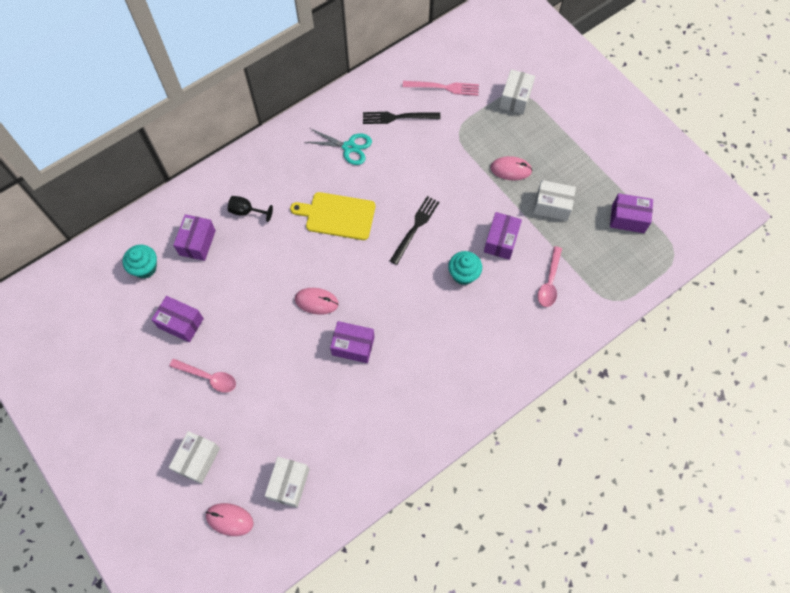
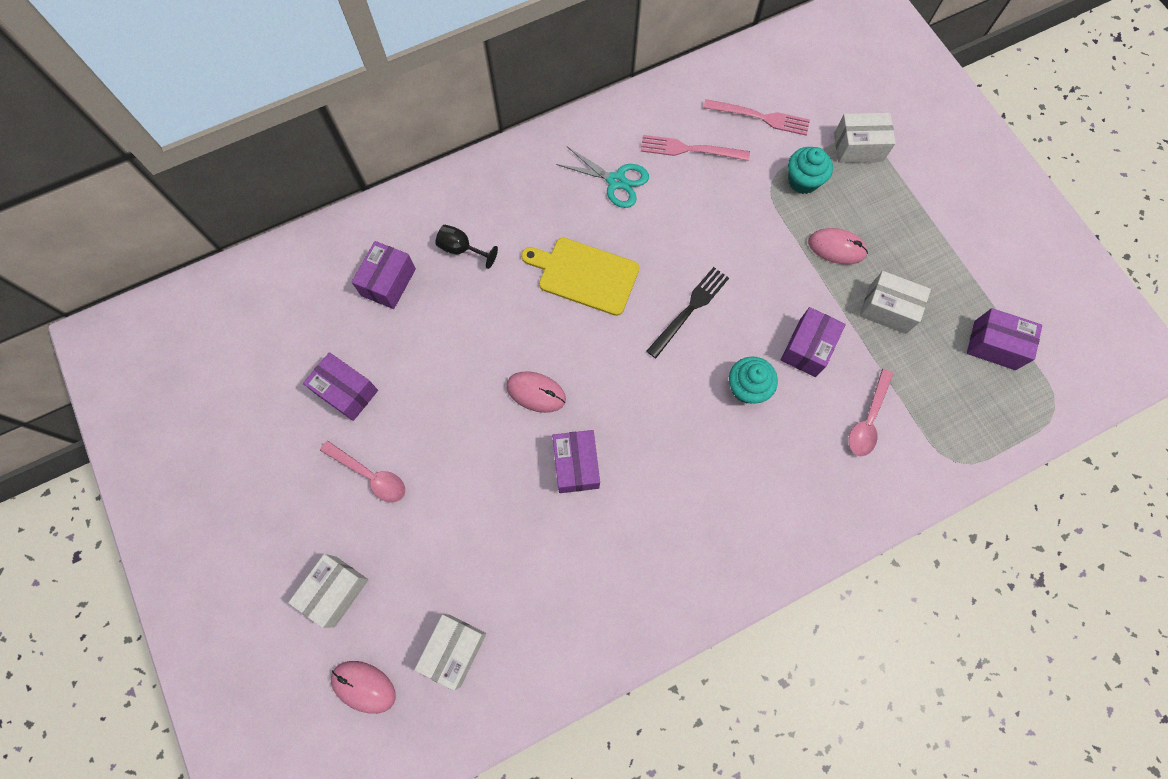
camera: 10 degrees right, 5 degrees up
(145, 268) = (312, 306): turquoise cupcake -> turquoise cupcake (803, 181)
(353, 346) = (576, 465): purple box -> purple box turned 60 degrees clockwise
(398, 117) = (690, 149): black fork -> pink fork
(515, 98) = (858, 147): white box -> white box turned 60 degrees clockwise

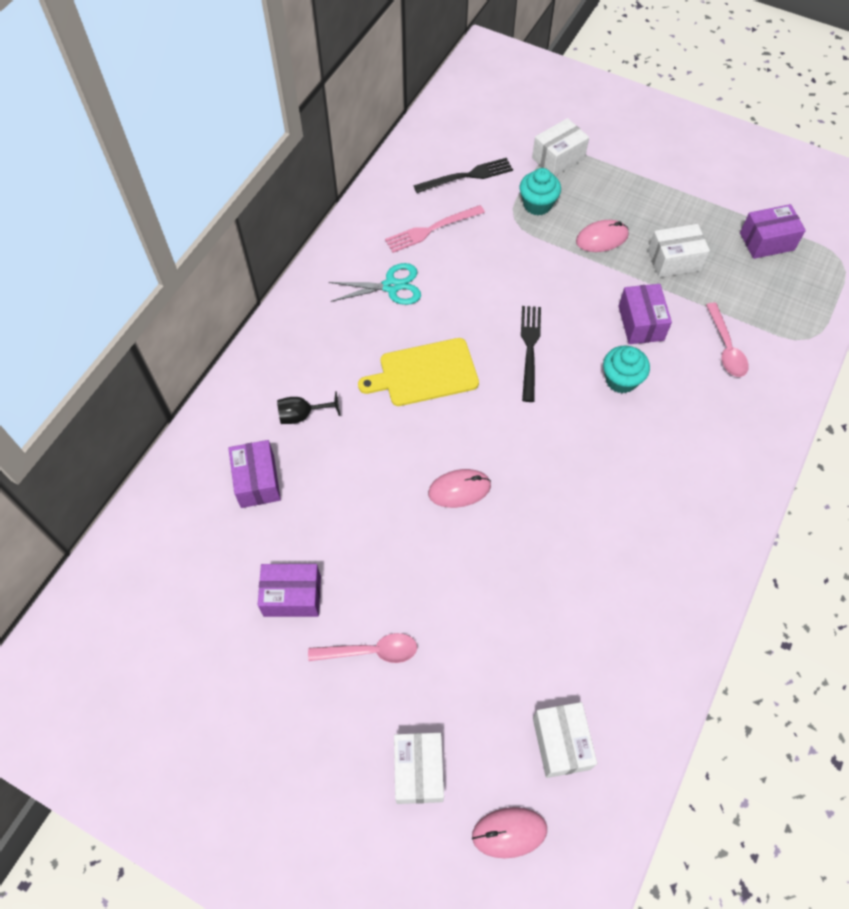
camera: 35 degrees left, 10 degrees down
(576, 465) = (538, 525): purple box -> none
(760, 117) = (467, 176): pink fork -> black fork

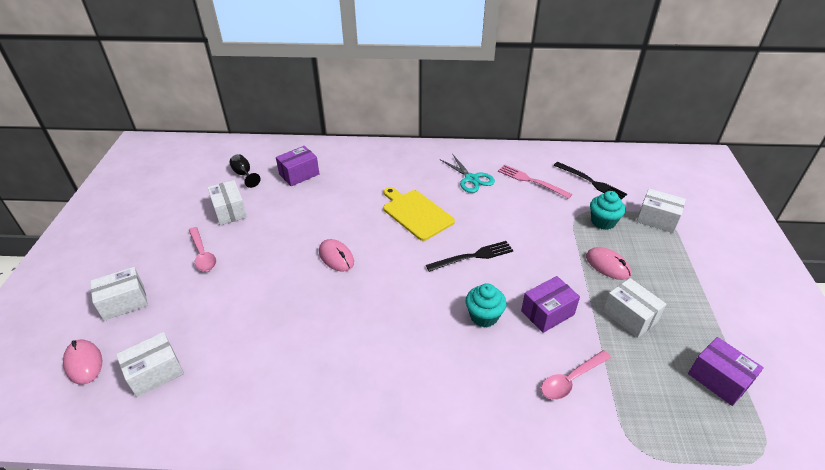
camera: 65 degrees right, 20 degrees down
(292, 596) = (230, 211): purple box -> white box
(302, 415) = (352, 175): black goblet -> black goblet (244, 175)

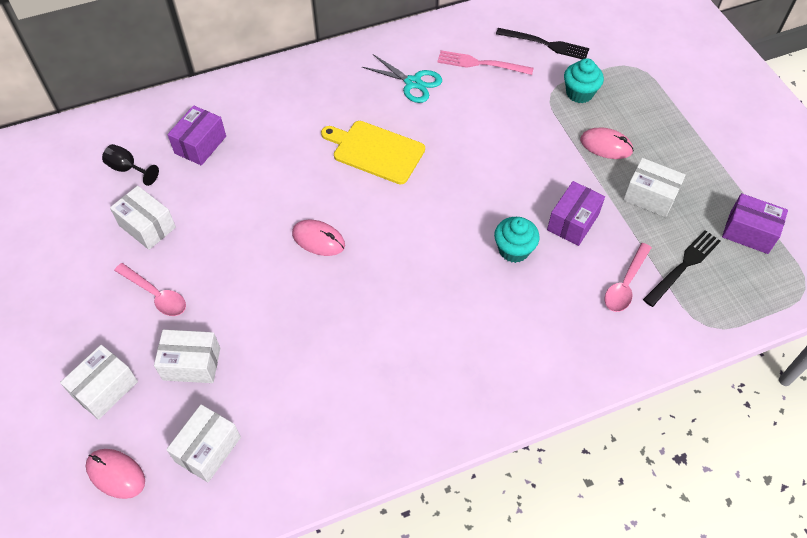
camera: 25 degrees left, 15 degrees up
(473, 256) = (467, 184): black fork -> black fork (683, 266)
(657, 219) = (631, 71): white box -> white box (191, 364)

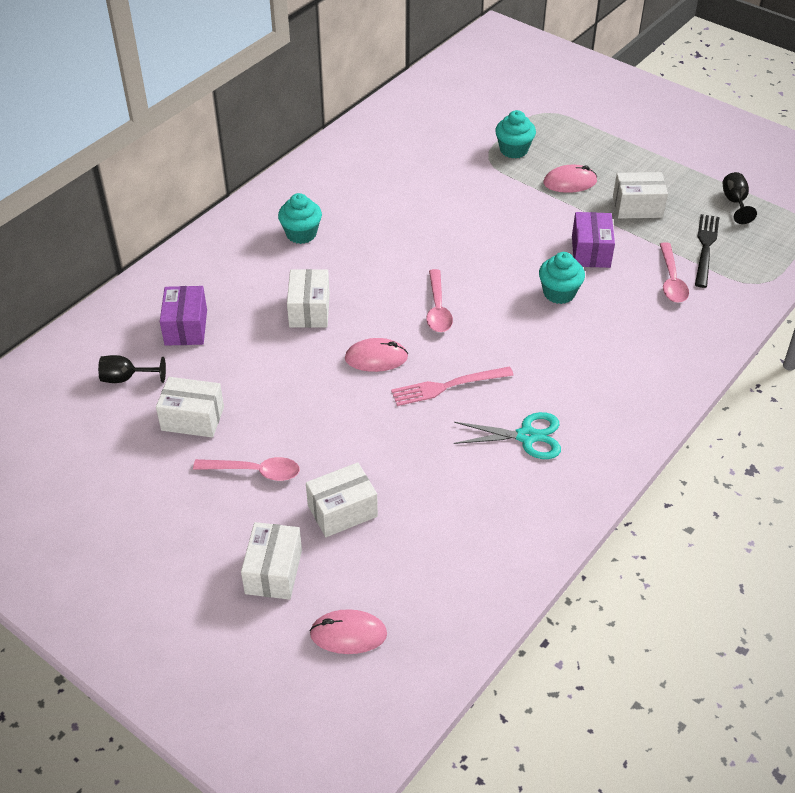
camera: 30 degrees left, 10 degrees down
(208, 449) = (420, 570): white box -> white box (309, 310)
(345, 100) = (301, 234): none -> turquoise cupcake
(376, 151) = (368, 265): yellow cutting board -> none
(401, 217) = (438, 309): none -> pink spoon
(413, 83) = (355, 196): turquoise scissors -> turquoise scissors (526, 436)
(481, 64) = (406, 158): pink fork -> pink fork (447, 386)
(545, 44) = (451, 121): black fork -> none
(749, 232) = (735, 202): purple box -> black goblet

